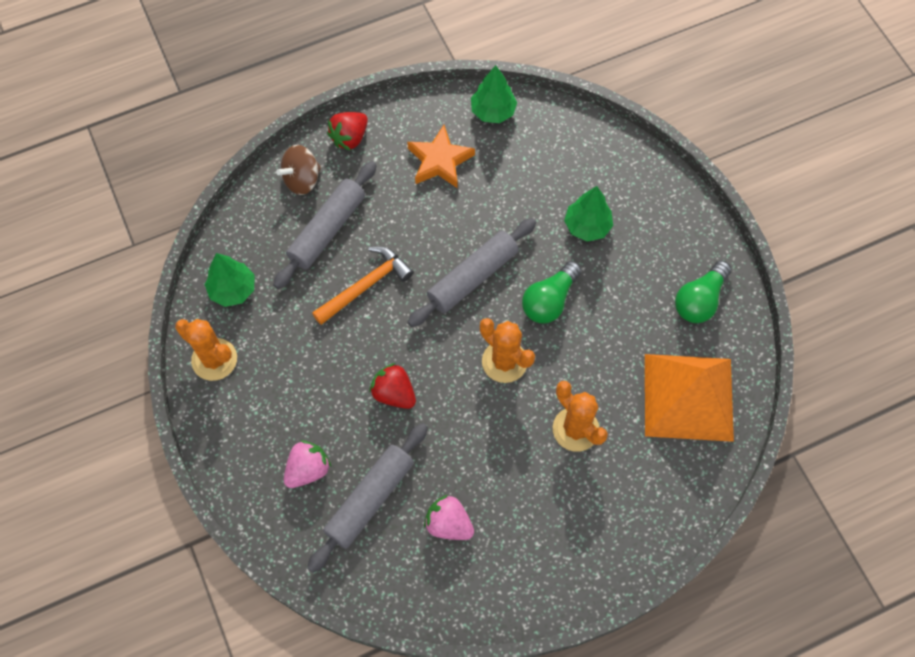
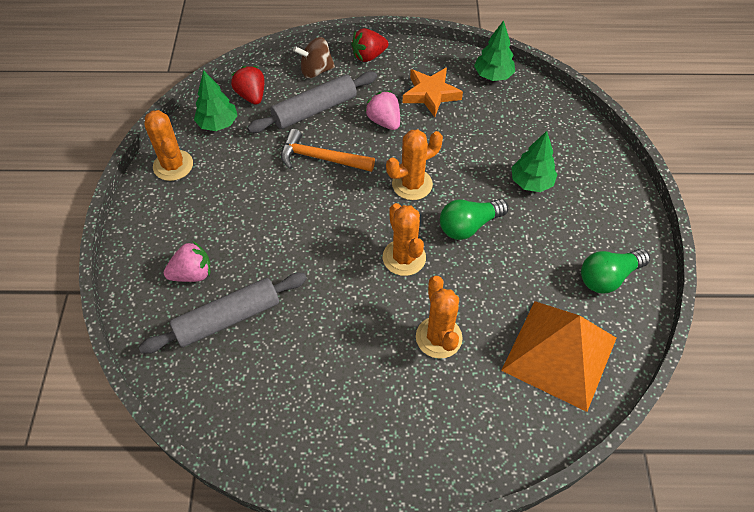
camera: 25 degrees right, 10 degrees down
(365, 286) = (321, 158): orange hammer -> orange hammer turned 150 degrees counterclockwise
(394, 393) = (297, 245): red strawberry -> red strawberry (251, 96)
(448, 524) = (282, 368): pink strawberry -> pink strawberry (384, 121)
(472, 277) = (412, 184): grey rolling pin -> orange cactus

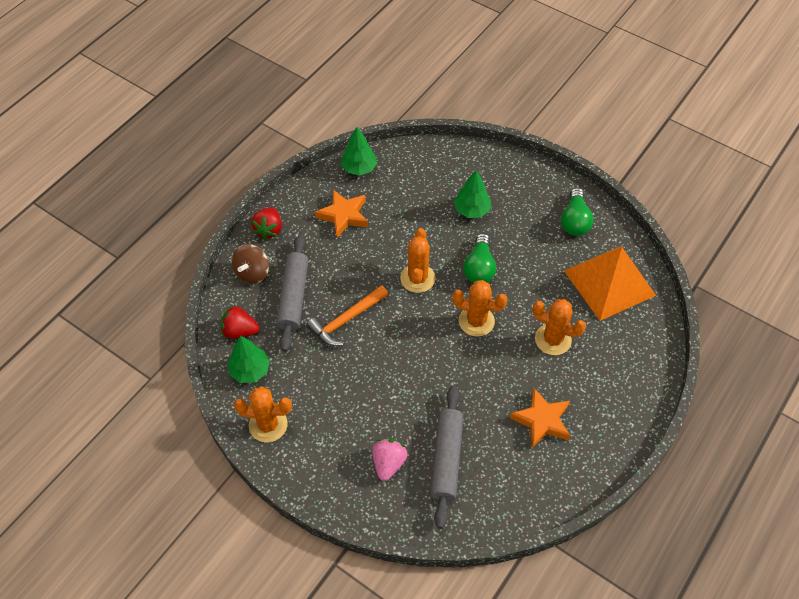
camera: 55 degrees left, 0 degrees up
(331, 380) = (542, 420): none -> orange star
(384, 121) = (344, 259): pink strawberry -> none

